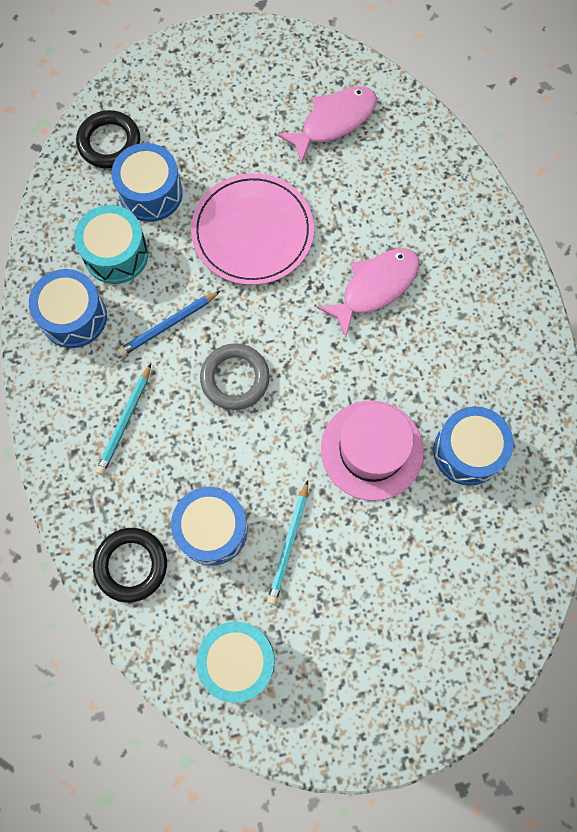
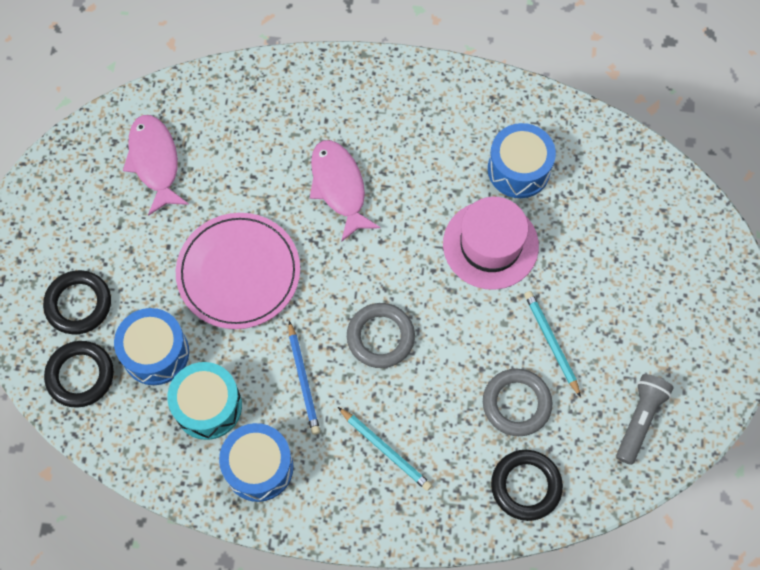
camera: 70 degrees left, 5 degrees down
(173, 115) = (78, 304): none -> black ring
(212, 529) = (516, 404): blue drum -> grey ring
(237, 660) = (640, 419): turquoise drum -> grey flashlight
(289, 544) = (551, 342): turquoise pencil -> turquoise pencil turned 150 degrees counterclockwise

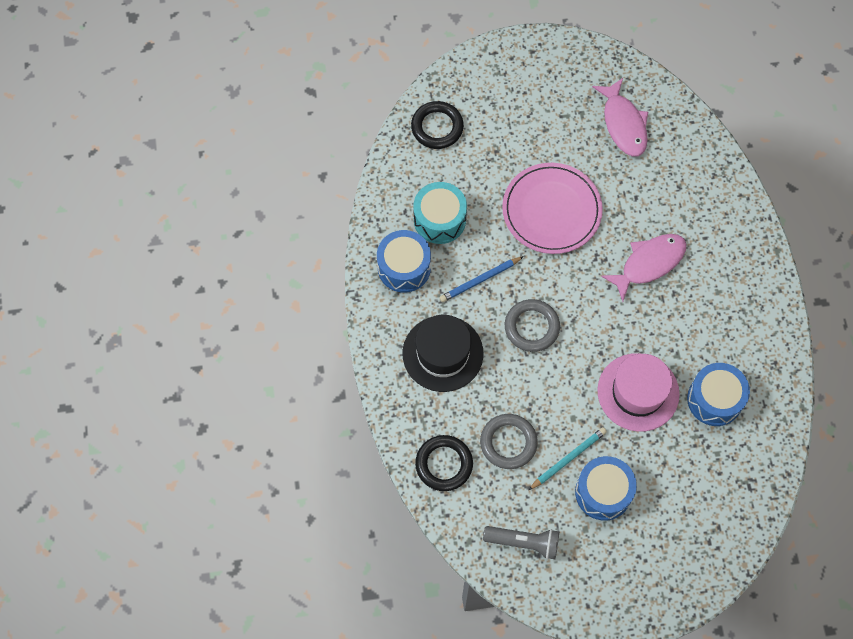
camera: 75 degrees right, 0 degrees up
(78, 304) = (491, 108): black ring -> none
(155, 162) = (623, 124): pink fish -> pink fish turned 105 degrees clockwise
(155, 353) = (469, 172): blue drum -> blue drum (603, 492)
(385, 450) = (443, 353): turquoise pencil -> black hat

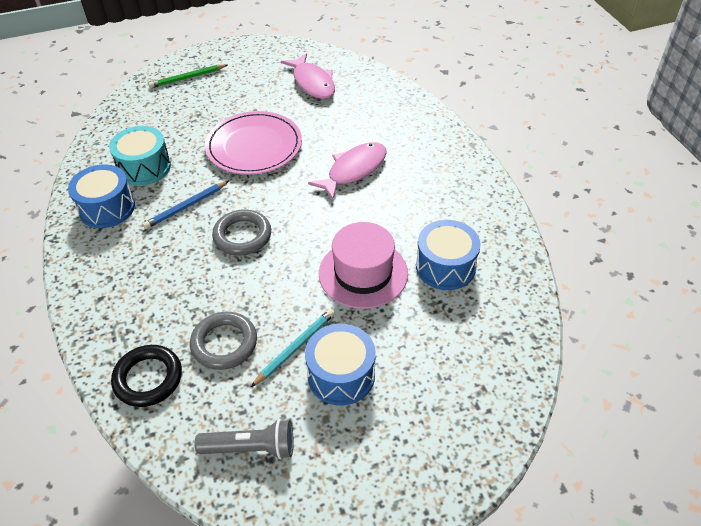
camera: 10 degrees left, 20 degrees down
(437, 127) = (142, 106): black ring -> none
(443, 353) = (147, 272): black hat -> none
(486, 89) = (187, 78): none -> green pencil

